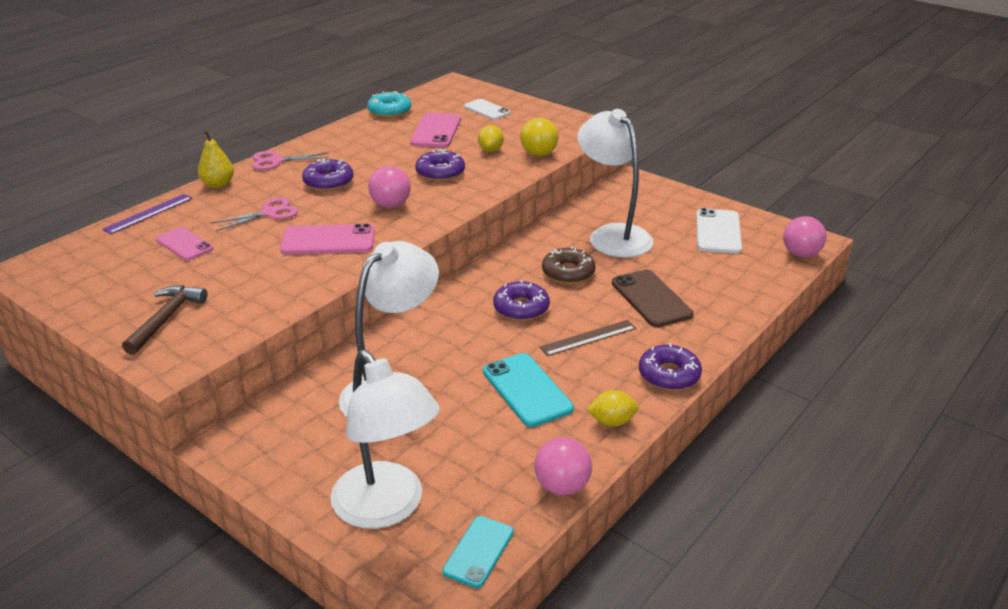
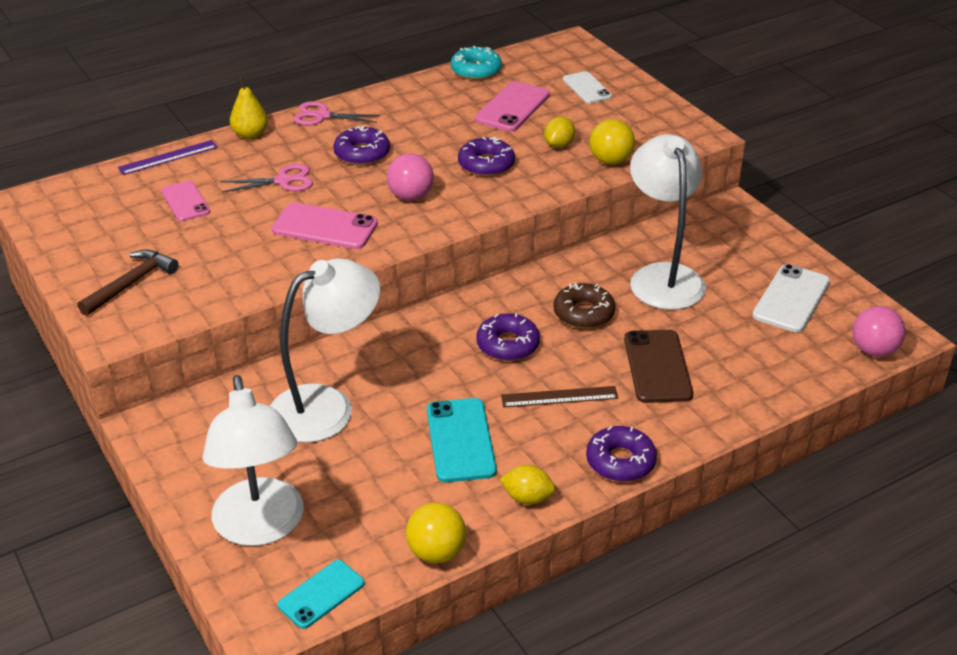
camera: 20 degrees right, 5 degrees up
(562, 486) = (436, 552): pink ball -> yellow ball

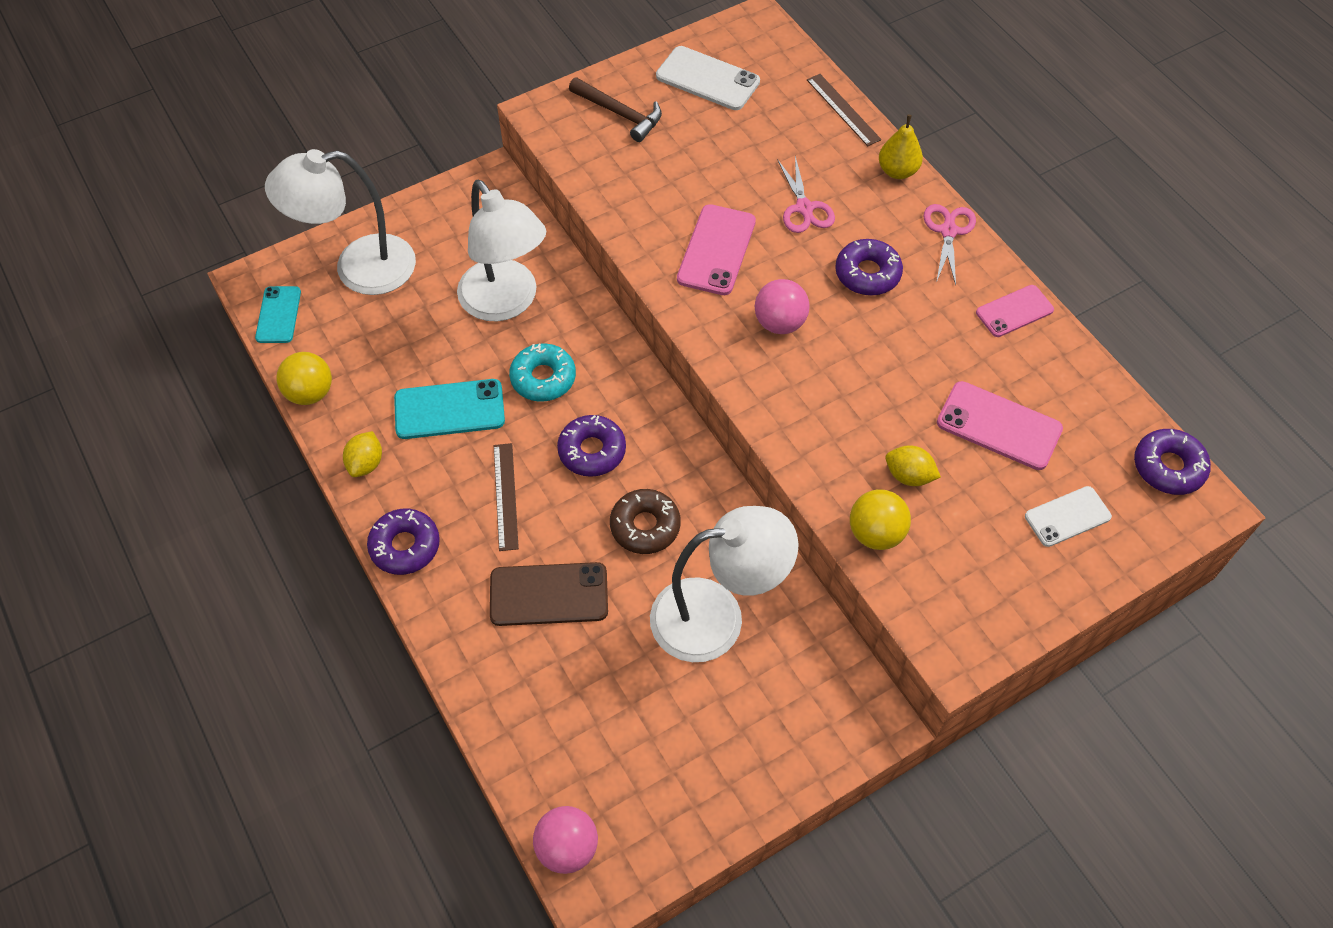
camera: 90 degrees right, 20 degrees up
(168, 157) = (843, 109): purple ruler -> brown ruler
(185, 201) = (759, 134): pink phone -> pink phone (1014, 311)
(321, 594) = (278, 315): turquoise phone -> turquoise phone turned 45 degrees clockwise
(476, 70) = (1092, 385): turquoise donut -> turquoise donut (543, 378)
(486, 164) = (854, 396): purple donut -> purple donut (1168, 467)
(791, 299) = (672, 764): white phone -> white phone (707, 79)

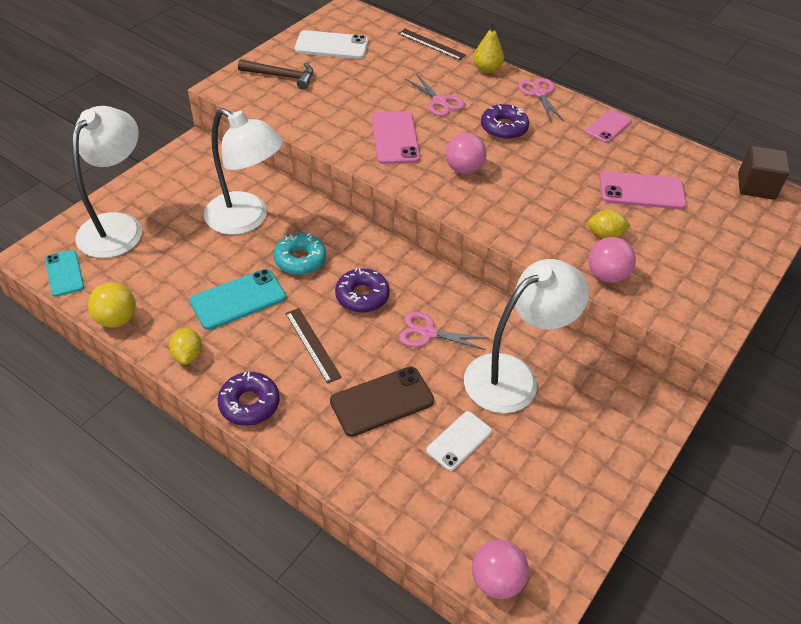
camera: 25 degrees left, 10 degrees down
(358, 268) = (118, 226): white lamp -> white lamp turned 150 degrees clockwise
(645, 526) = (428, 333): brown donut -> pink scissors
(875, 533) = (606, 275): yellow ball -> pink ball
(1067, 516) = (717, 230): white phone -> white phone (459, 441)
(1168, 467) = (756, 186): purple donut -> brown cube

